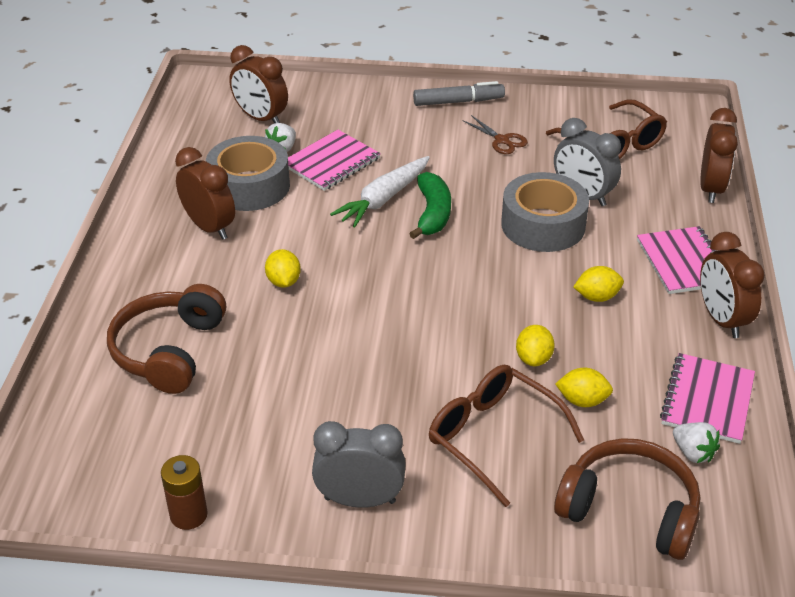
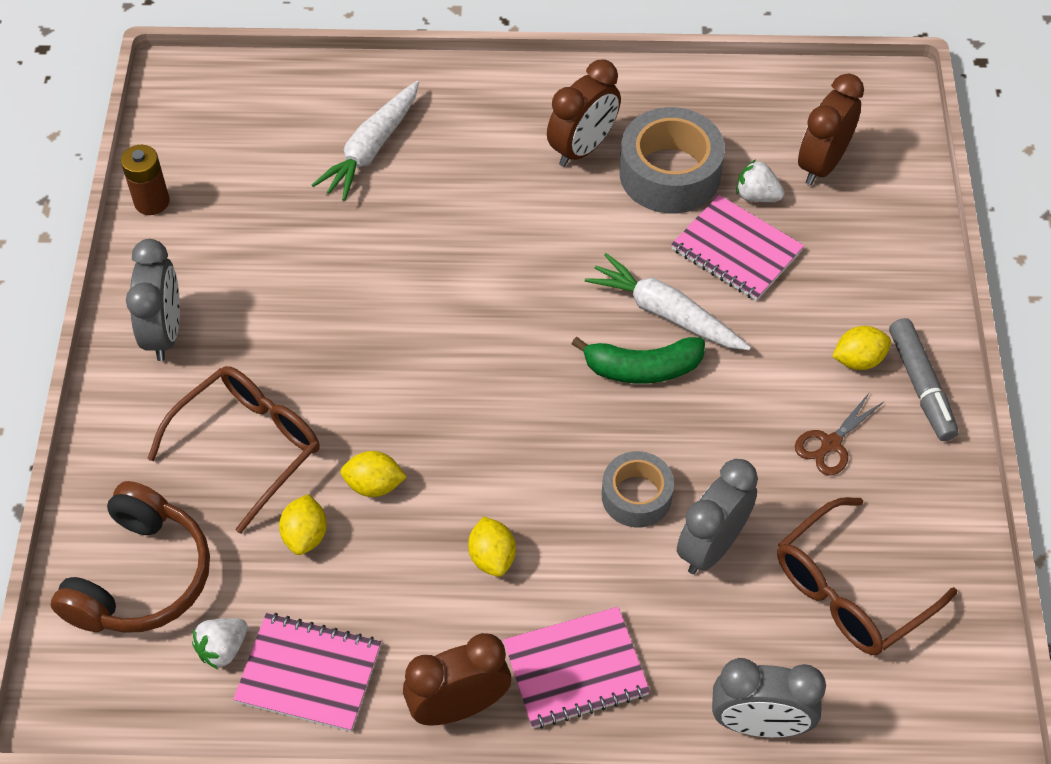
camera: 85 degrees right, 15 degrees up
(169, 351) = (371, 149): brown headphones -> white carrot
(283, 281) = (491, 230): yellow lemon -> yellow lemon (858, 360)
(543, 225) = (636, 496): grey tape -> grey tape, size x0.61
(711, 189) = (759, 724): brown clock -> grey clock

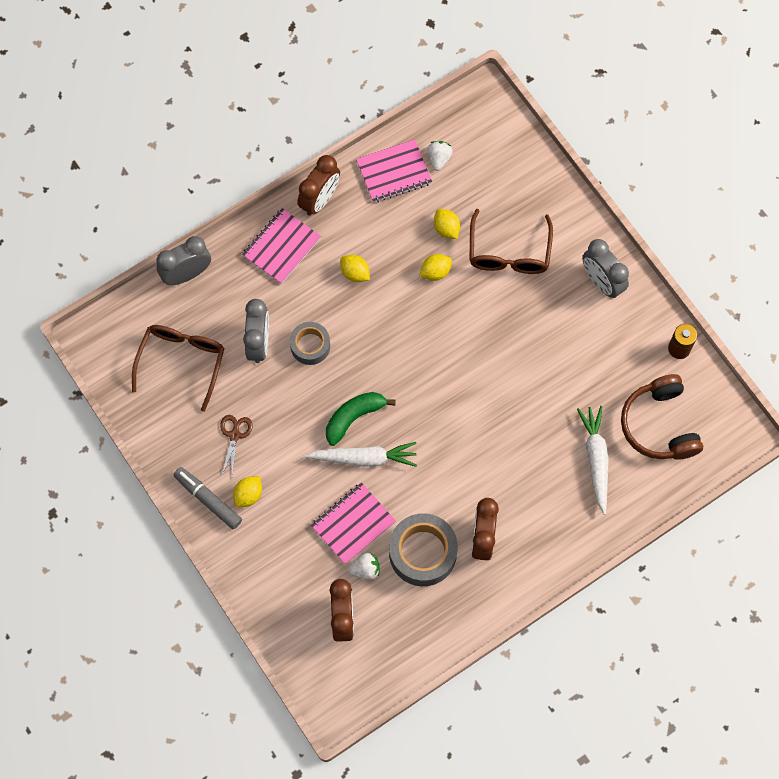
camera: 145 degrees right, 15 degrees up
(141, 577) = (501, 164): brown headphones -> brown headphones (659, 425)
(736, 250) = (353, 524): pink notebook -> pink notebook turned 45 degrees counterclockwise

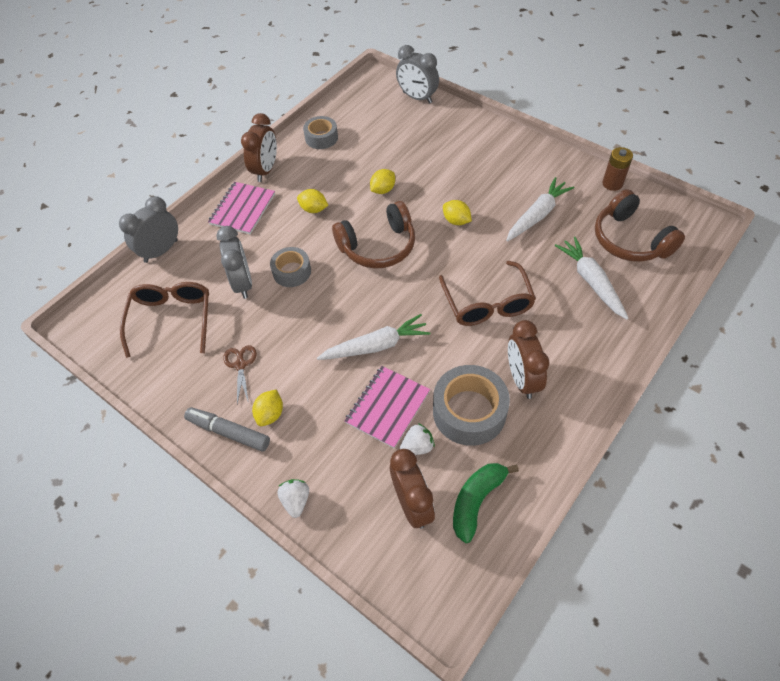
camera: 15 degrees left, 15 degrees down
(354, 417) = (353, 315): green banana -> green banana (476, 501)
(394, 172) = (321, 138): pink notebook -> grey tape
(405, 344) = (378, 246): none -> brown headphones
(439, 159) = (354, 121): white strawberry -> white strawberry (296, 501)
(446, 229) = (379, 160): yellow lemon -> yellow lemon (456, 221)
(509, 252) = (438, 161): brown glasses -> brown glasses (487, 303)
(581, 362) = (537, 215): none -> white carrot
(601, 282) = (523, 159): grey clock -> grey clock (417, 98)

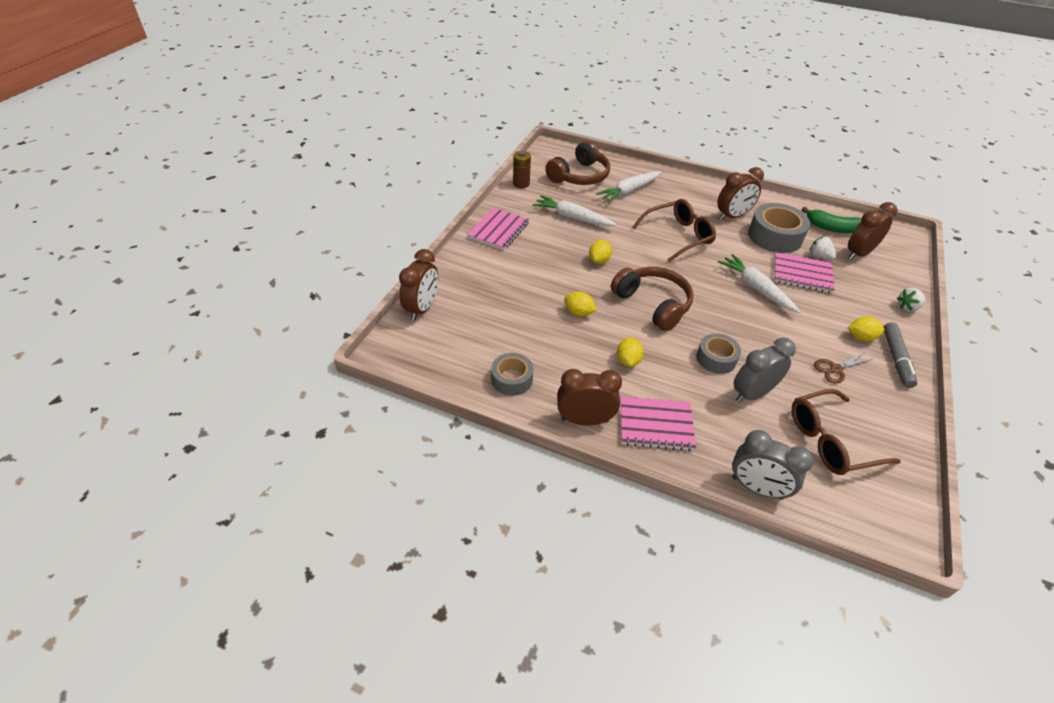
camera: 110 degrees left, 10 degrees down
(417, 98) = (422, 308): grey clock -> brown clock
(521, 154) = (498, 230): none -> pink notebook

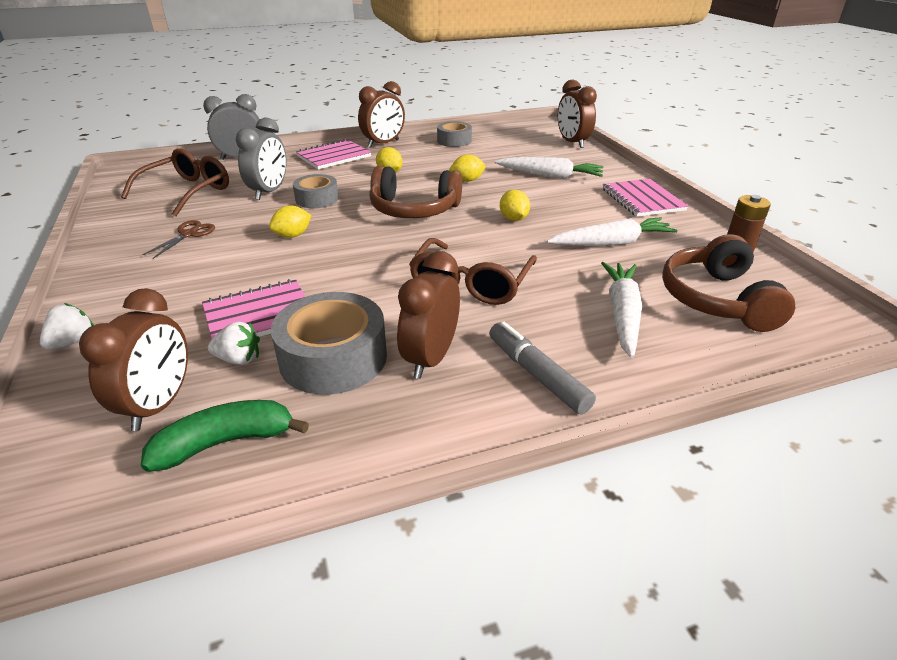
camera: 140 degrees right, 10 degrees down
(756, 288) = (316, 268): white carrot -> white carrot (550, 176)
(860, 337) = (157, 273): yellow lemon -> yellow lemon (292, 235)
(896, 359) = (108, 269): grey marker -> grey marker (536, 374)

